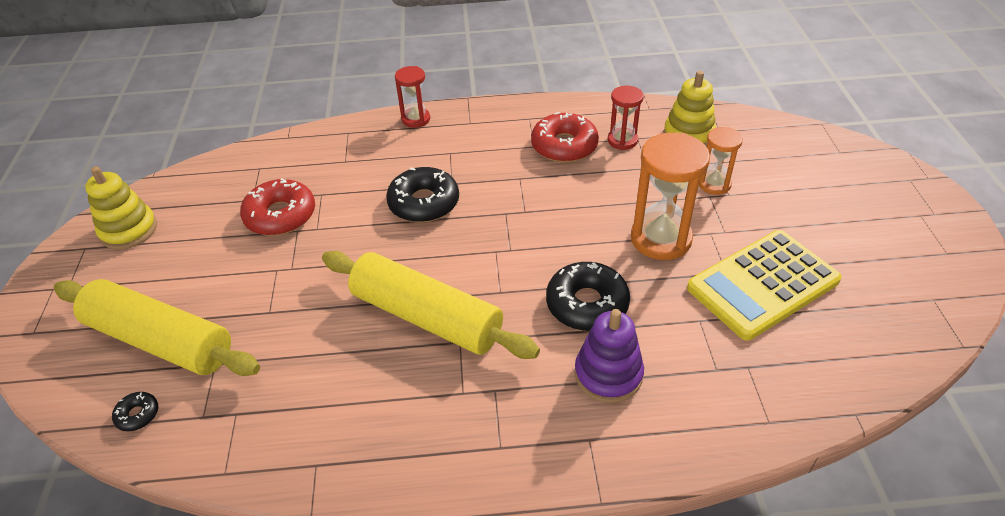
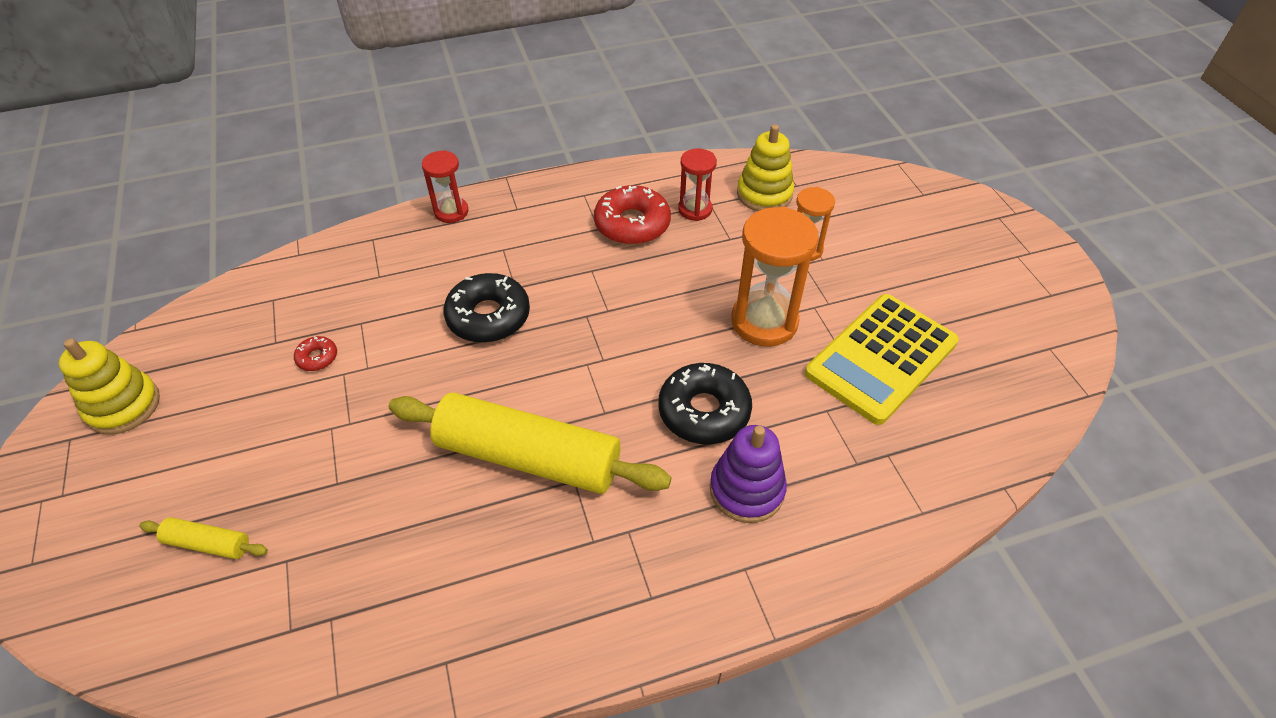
camera: 15 degrees left, 5 degrees up
(138, 415) = (205, 645): black donut -> none
(161, 340) = (208, 543): yellow rolling pin -> yellow rolling pin, size x0.43
(280, 216) = (317, 358): red donut -> red donut, size x0.47

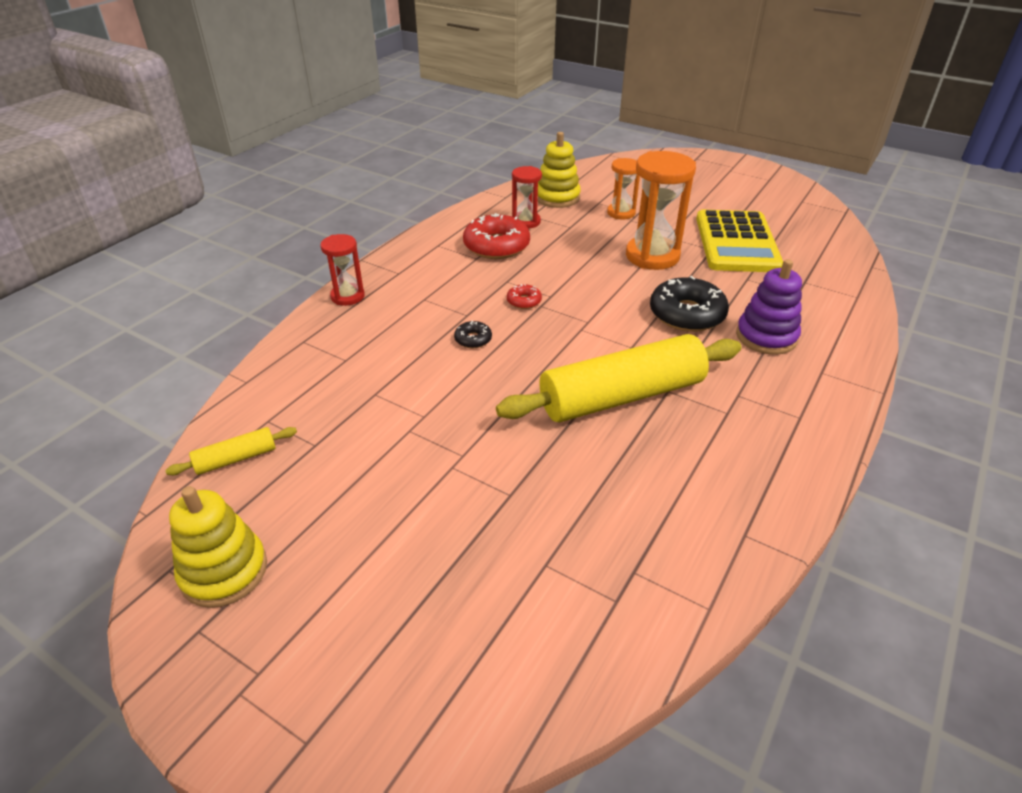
camera: 40 degrees left, 10 degrees down
(208, 543) = (463, 601): yellow rolling pin -> yellow rolling pin (236, 458)
(317, 358) = (371, 433): red donut -> red donut (524, 301)
(488, 316) = (473, 339): black donut -> black donut, size x0.47

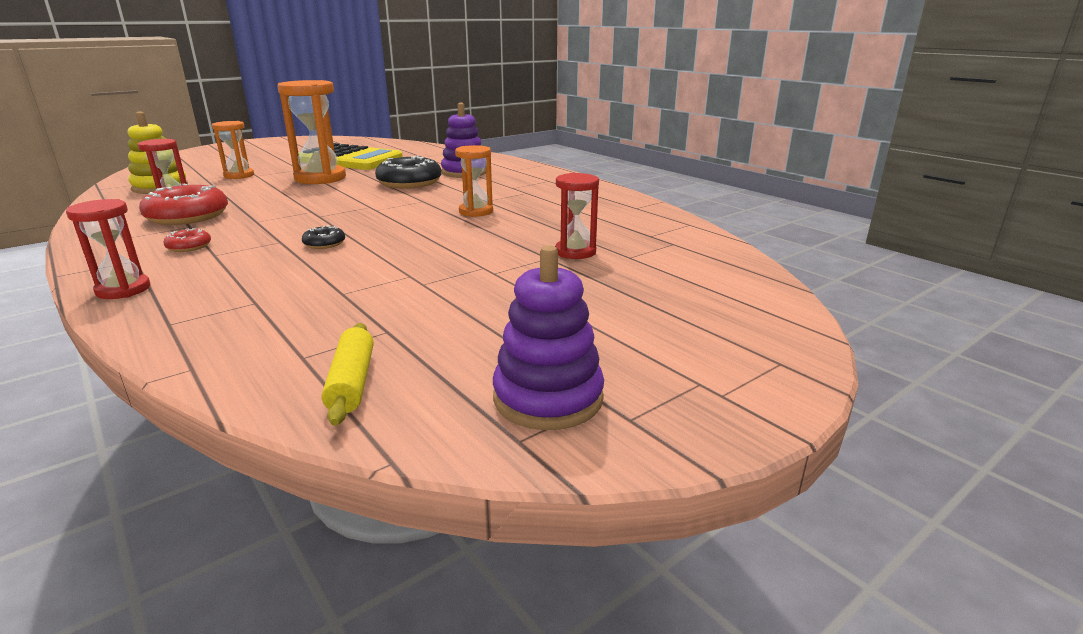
camera: 70 degrees left, 15 degrees down
(224, 571) = (548, 398): yellow stacking toy -> purple stacking toy
(524, 301) = (301, 220): red donut -> red donut (189, 247)
(536, 512) = (575, 252): none -> red hourglass
(621, 396) = (476, 211): yellow rolling pin -> orange hourglass

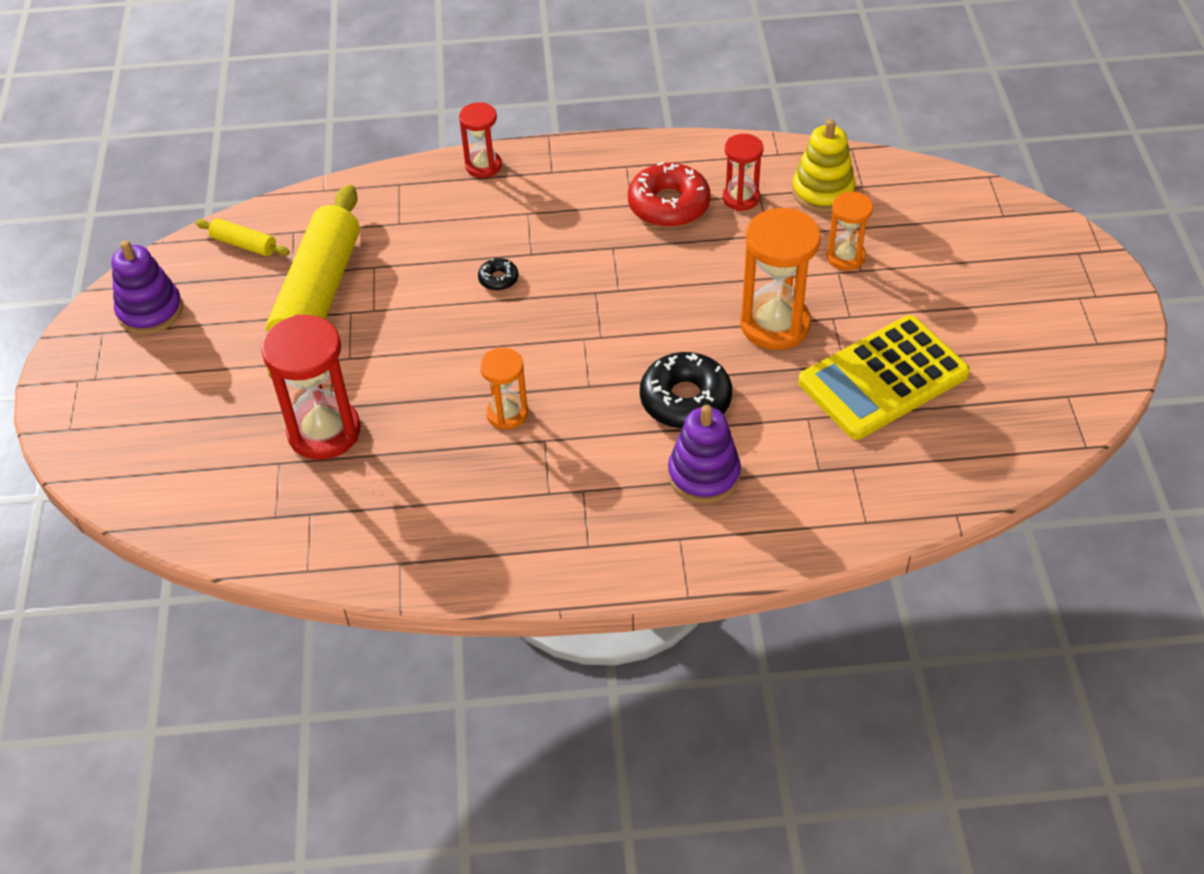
camera: 125 degrees right, 25 degrees up
(189, 247) = (563, 200): red donut -> none
(411, 305) = (318, 294): none -> yellow rolling pin
(575, 252) = (324, 432): red hourglass -> red hourglass, size x1.74

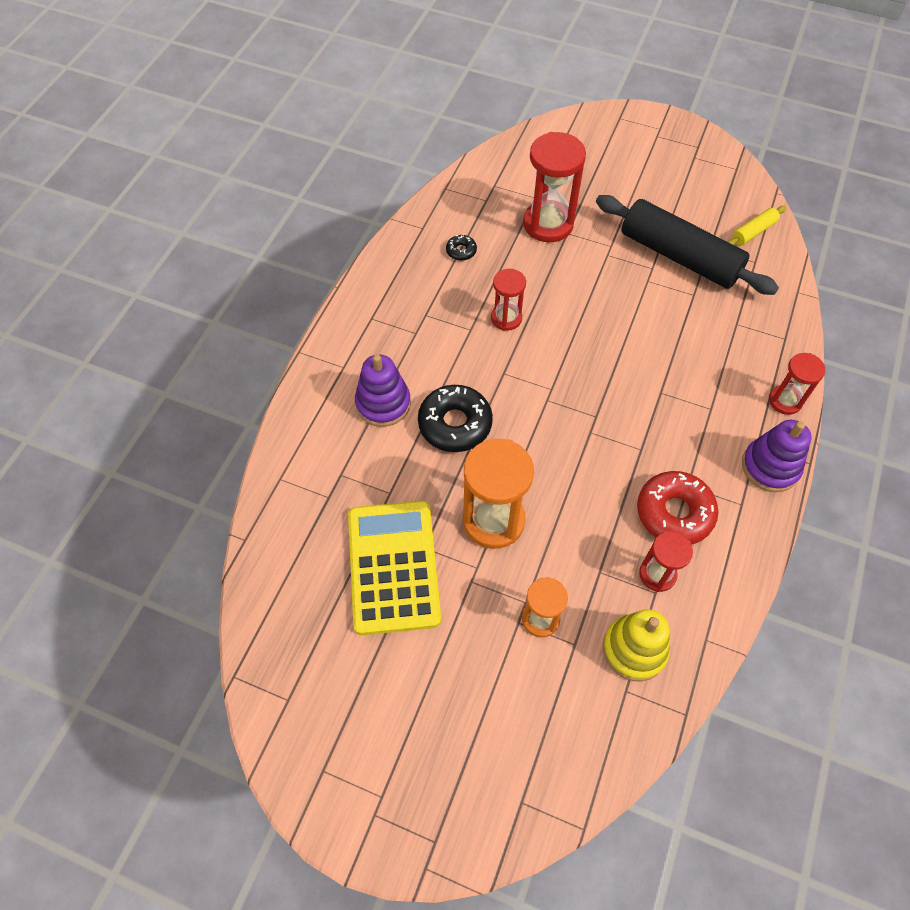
camera: 115 degrees right, 10 degrees up
(150, 311) = (707, 171): purple stacking toy -> purple stacking toy (770, 467)
(318, 294) = (679, 256): yellow rolling pin -> black rolling pin
(498, 279) = (642, 361): black donut -> black donut (461, 251)
(507, 413) = (506, 318): orange hourglass -> red hourglass

